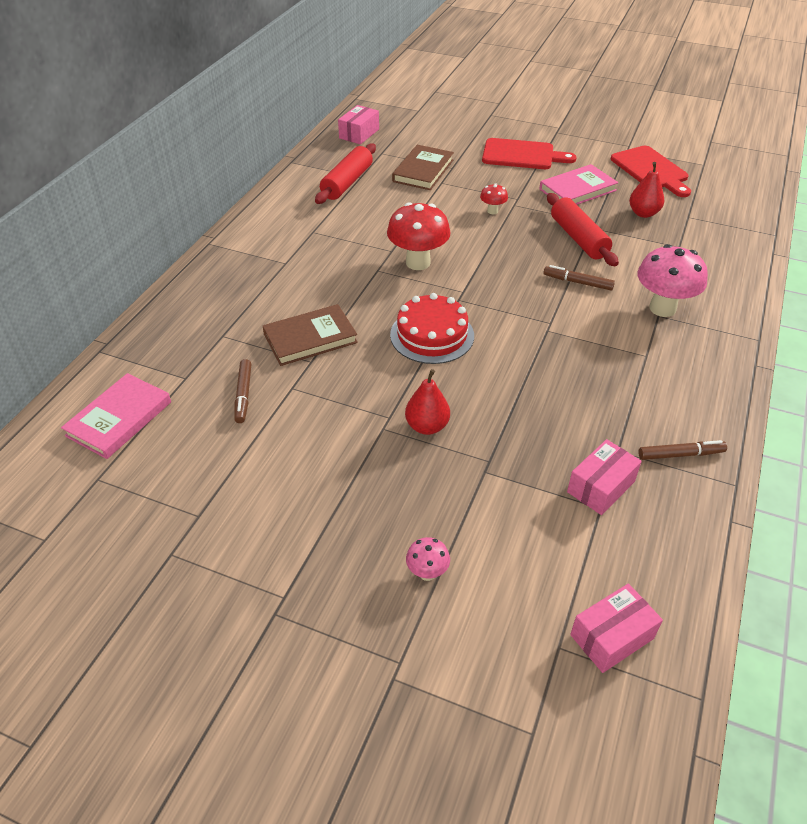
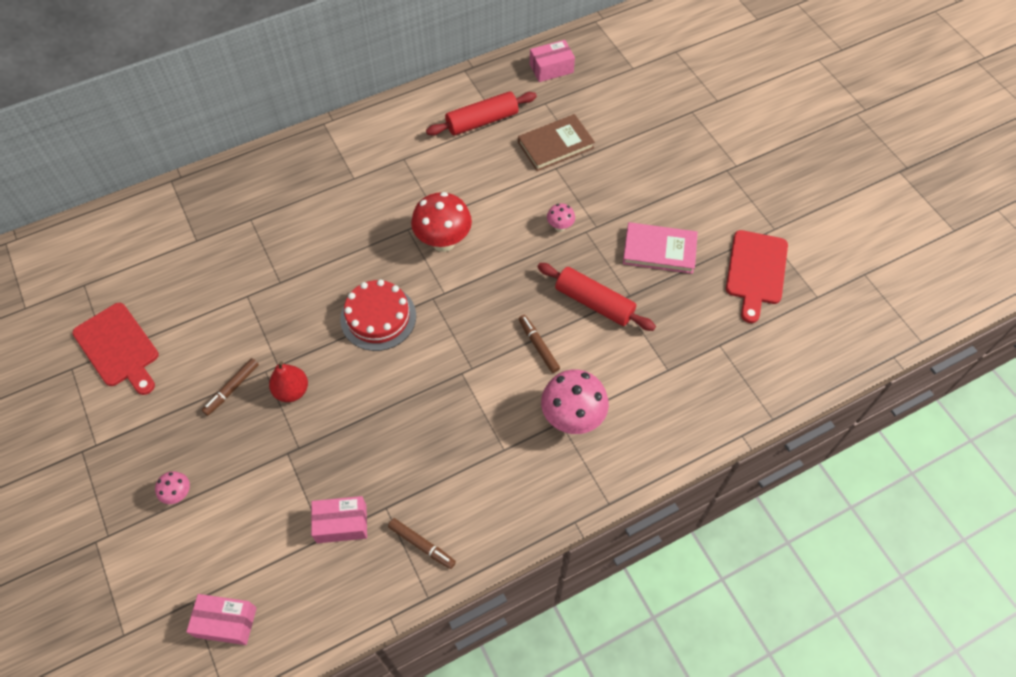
camera: 40 degrees right, 15 degrees up
(119, 419) = (133, 247): pink book -> none
(243, 395) = (214, 280): brown marker -> brown marker (232, 389)
(310, 338) = (299, 261): brown book -> none
(492, 211) = (560, 227): red mushroom -> pink mushroom
(522, 155) = (660, 179): red cutting board -> red cutting board (118, 347)
(578, 238) = (594, 303): red rolling pin -> red rolling pin turned 75 degrees counterclockwise
(643, 213) = (683, 314): red pear -> none

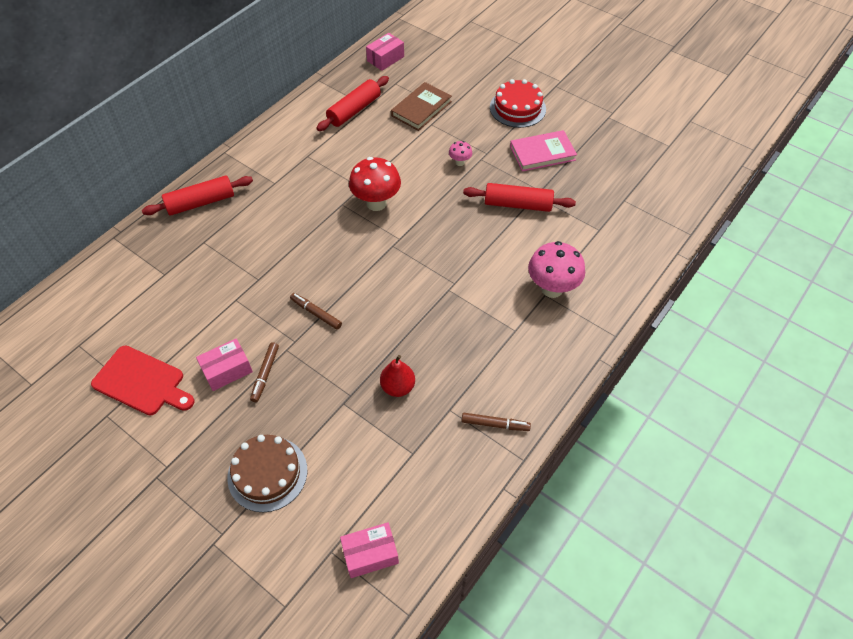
camera: 25 degrees left, 5 degrees down
(179, 494) = (267, 473): pink mushroom -> brown cake
(271, 173) = (201, 203): none -> red rolling pin
(292, 391) = (318, 355): red pear -> red pear (398, 387)
(341, 524) = (421, 436): pink box -> pink box (227, 370)
(378, 317) = (357, 275): red cake -> red cake (517, 108)
(538, 346) = (495, 249): brown marker -> brown marker (316, 313)
(756, 271) = (618, 143): red cutting board -> none

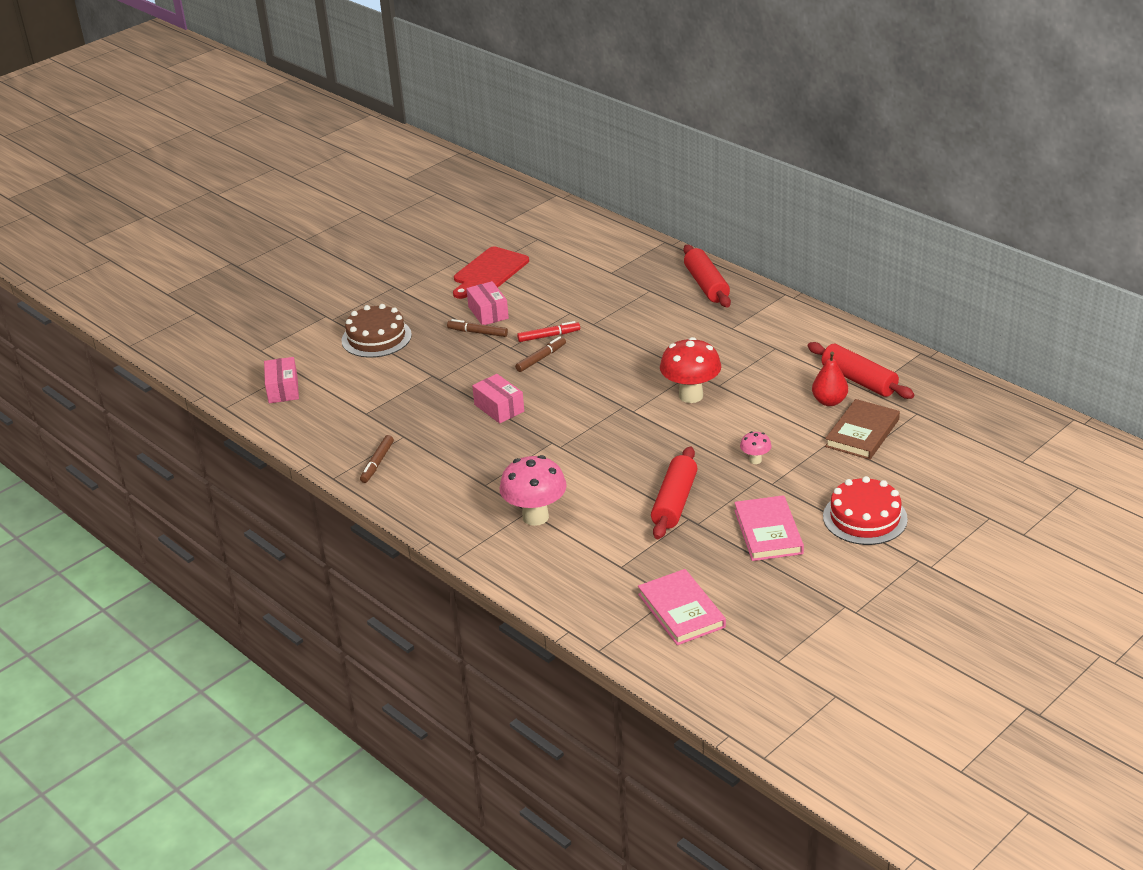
camera: 100 degrees right, 20 degrees down
(277, 312) = (549, 336): none -> red marker
(385, 59) = (971, 405): pink box -> pink box (499, 408)
(398, 387) = (439, 406): red pear -> red pear (829, 401)
(421, 109) = (862, 433): brown book -> brown book turned 75 degrees clockwise
(637, 193) = (681, 610): none -> pink book

